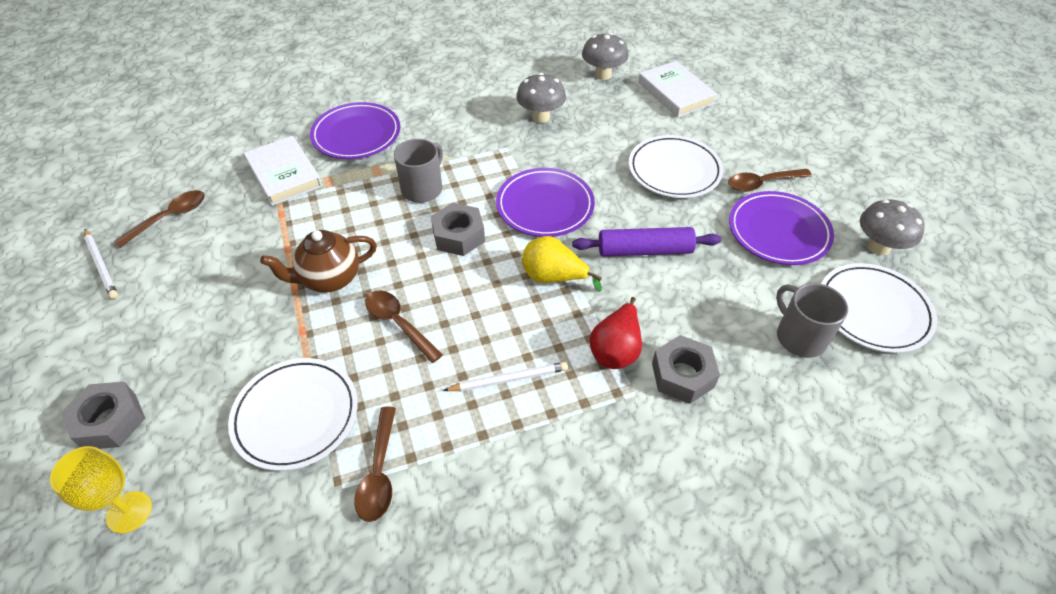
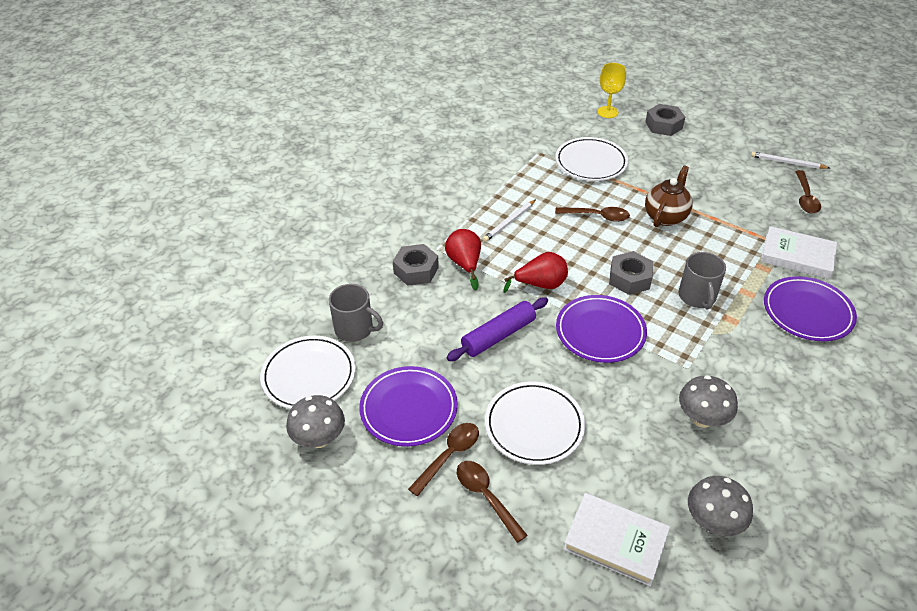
camera: 145 degrees right, 5 degrees down
(379, 473) = (527, 164): brown spoon -> brown spoon (486, 496)
(553, 277) = (540, 285): yellow pear -> red pear

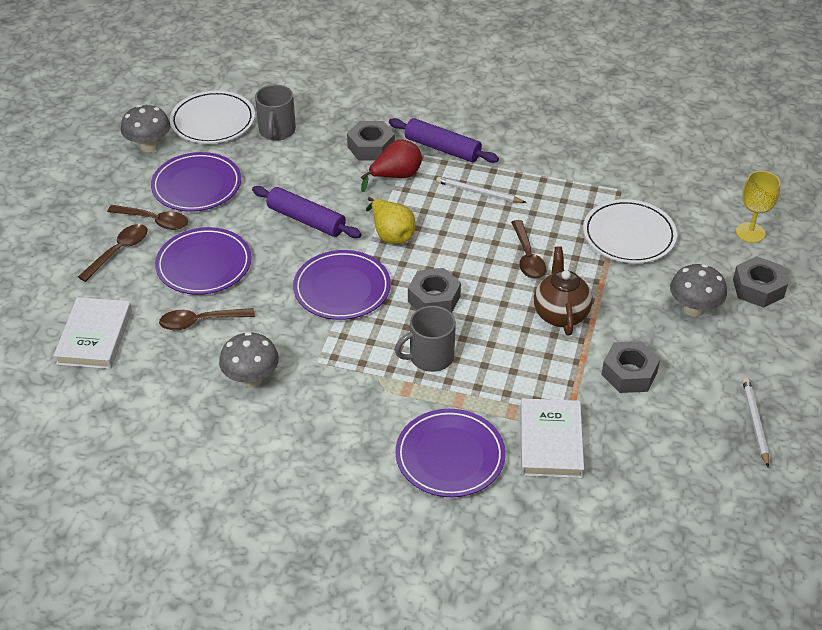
camera: 70 degrees right, 0 degrees up
(441, 228) = (442, 148): none -> purple rolling pin
(534, 425) = (204, 265): white plate -> purple plate
(540, 285) = (391, 234): red pear -> yellow pear
(665, 216) = (560, 314): brown teapot -> brown teapot turned 105 degrees counterclockwise
(713, 522) = (130, 399): grey mushroom -> grey mushroom (694, 309)
(734, 201) = (629, 373): none -> grey nut
(805, 198) = (681, 445): brown spoon -> brown spoon (200, 322)

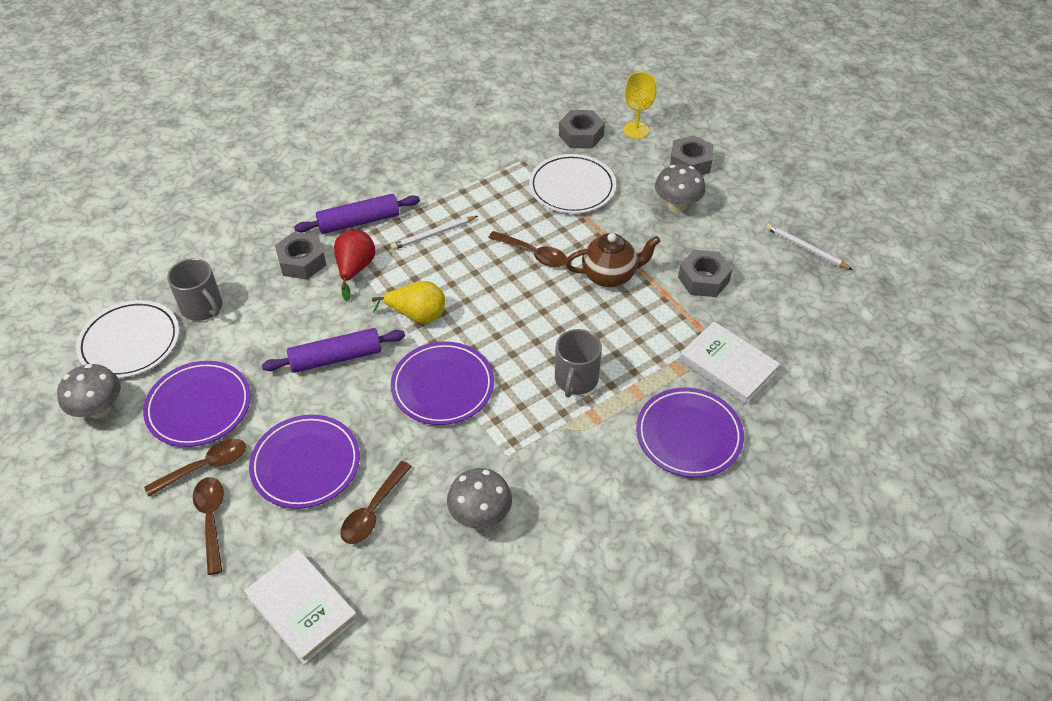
camera: 50 degrees left, 5 degrees up
(434, 299) = (517, 336): grey nut -> grey nut (581, 135)
(560, 314) = (610, 276): brown teapot -> brown teapot turned 135 degrees clockwise

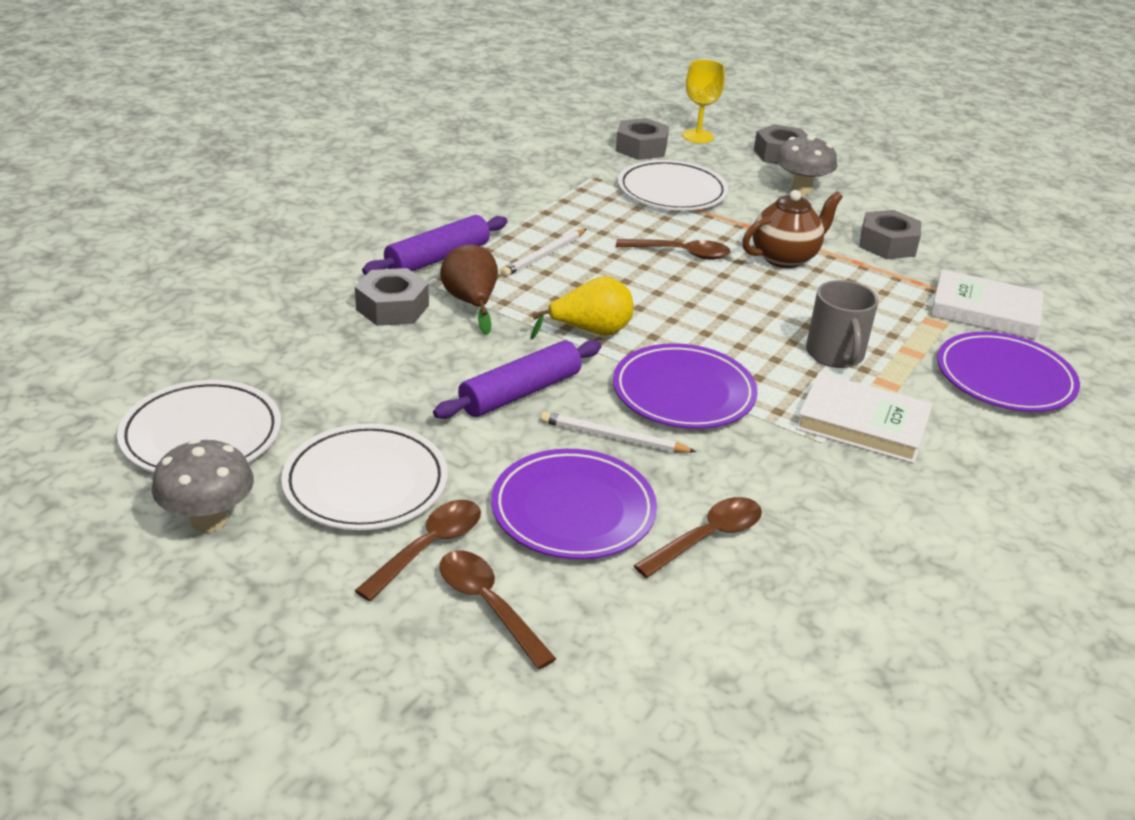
camera: 25 degrees left, 15 degrees down
(199, 406) = (365, 483): purple plate -> white plate
(202, 307) = (285, 377): grey mug -> none
(302, 608) = (705, 671): white book -> white book (862, 424)
(355, 269) = (471, 303): red pear -> brown pear
(373, 511) = (707, 537): brown spoon -> brown spoon turned 135 degrees counterclockwise
(480, 515) = (846, 508): grey mushroom -> none
(806, 249) = (964, 204): white pencil -> white pencil (613, 438)

